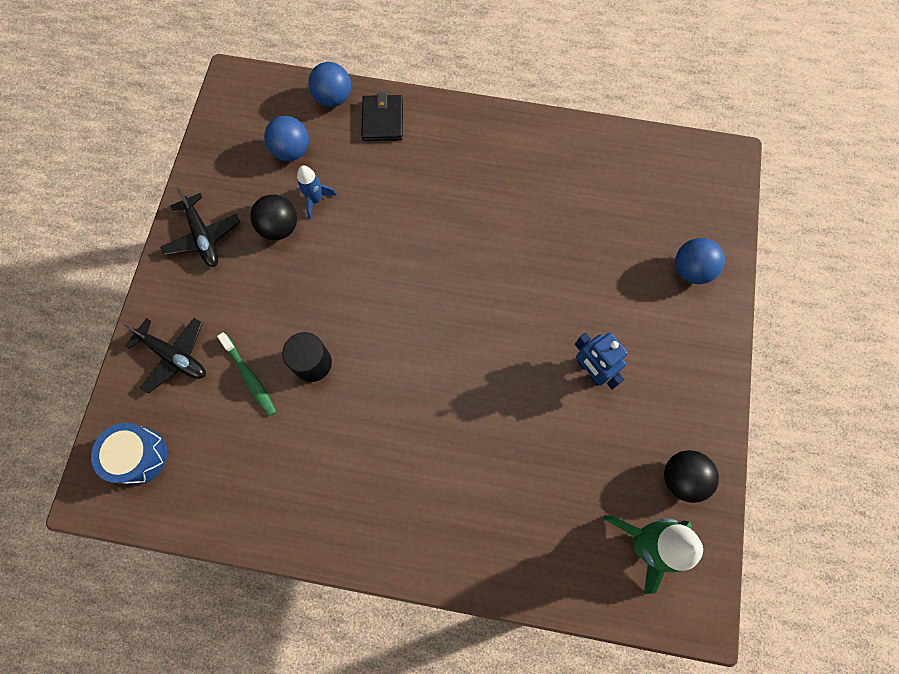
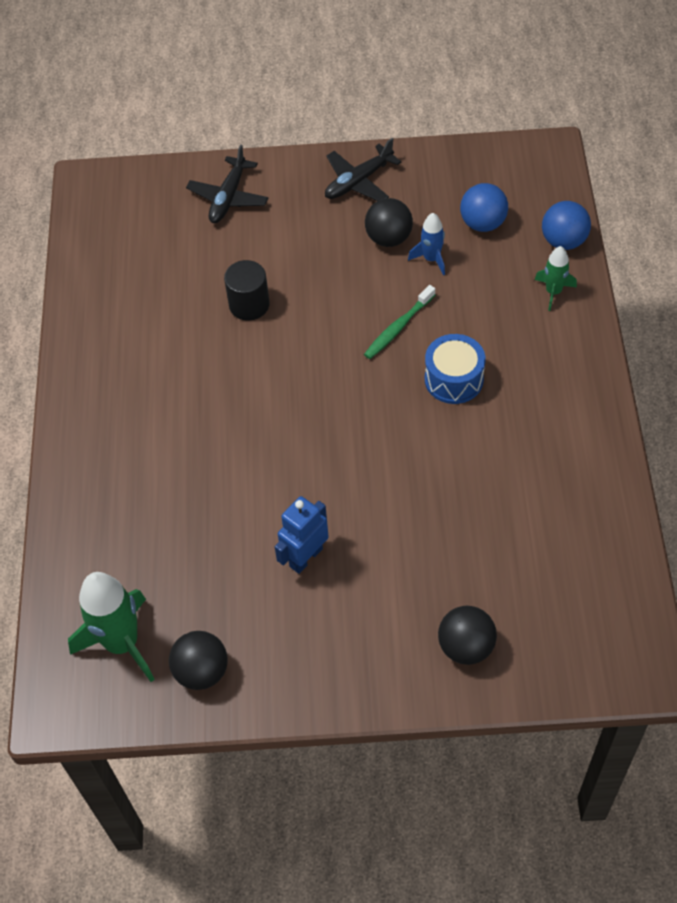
camera: 80 degrees right, 15 degrees down
(138, 456) = (129, 202): blue drum -> blue drum (454, 379)
(250, 377) = (222, 259): green toothbrush -> green toothbrush (398, 327)
(382, 120) = (553, 292): black wallet -> green rocket
(691, 270) = (466, 646): blue ball -> black ball

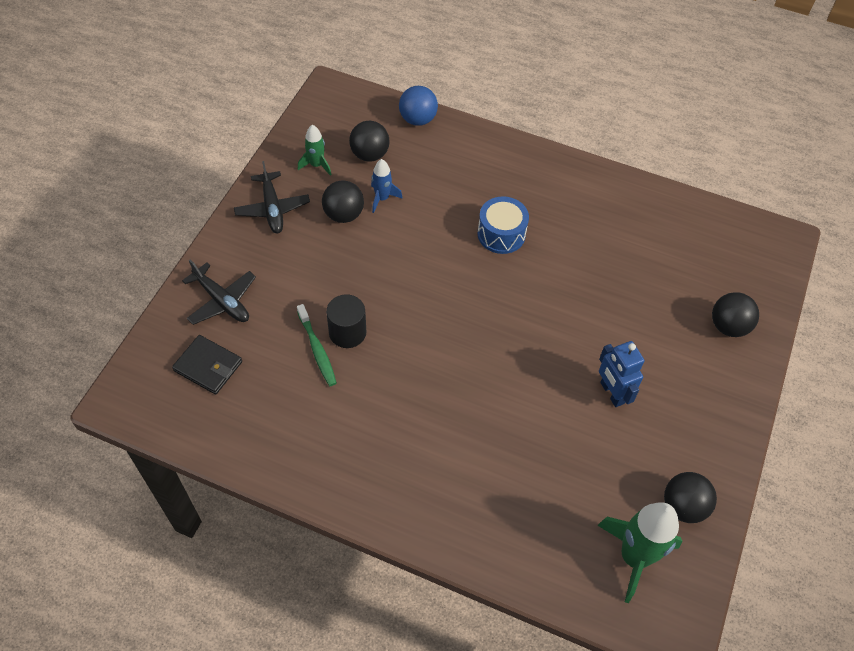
camera: 70 degrees left, 0 degrees up
(154, 222) = (208, 366): none -> black wallet
(398, 327) = (433, 246): green toothbrush -> green toothbrush (317, 349)
(482, 223) = (369, 154): blue ball -> black ball
(553, 292) = (459, 145): green rocket -> green rocket (316, 165)

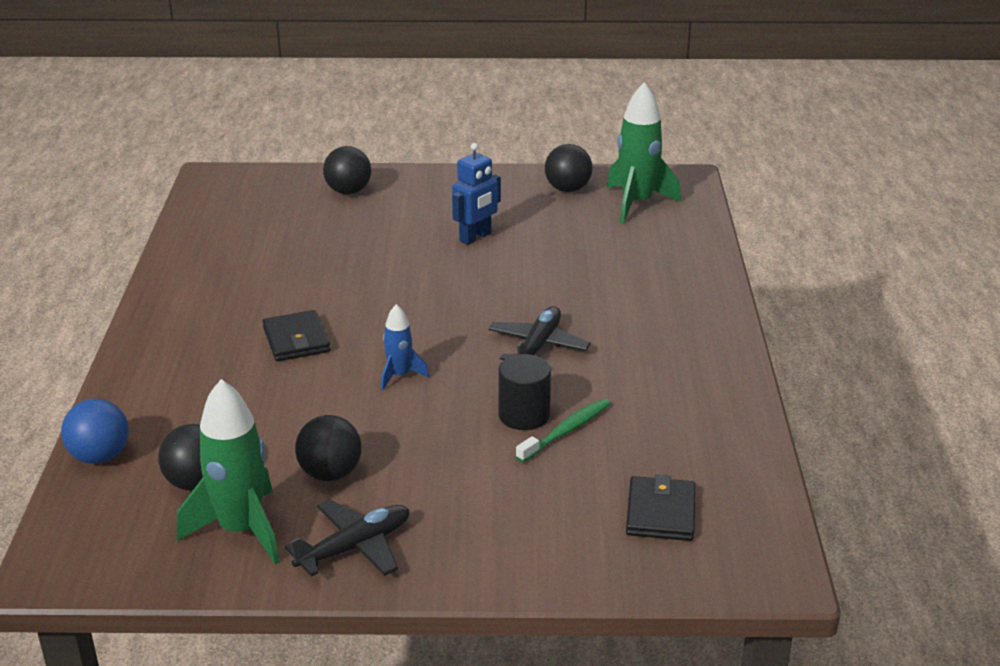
camera: 110 degrees left, 25 degrees down
(222, 301) = (553, 538): black plane -> black plane (538, 346)
(316, 165) = (241, 530): green rocket -> green rocket, size x1.87
(382, 198) = (281, 447): blue rocket -> blue rocket (399, 376)
(501, 234) = (296, 340): blue drum -> black wallet

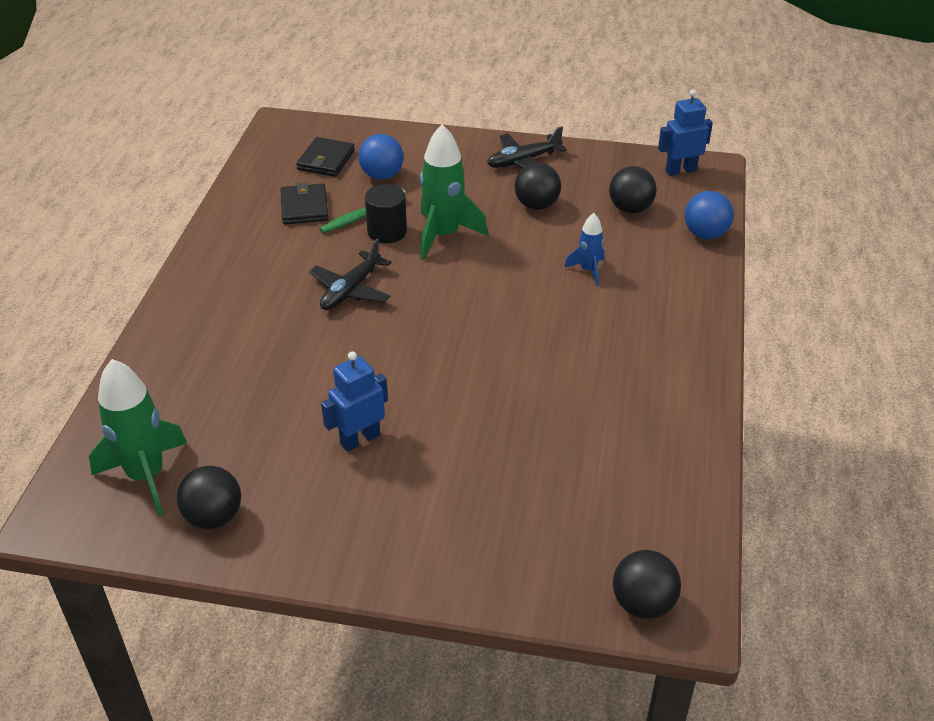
camera: 170 degrees left, 10 degrees up
(103, 558) = (680, 170): none -> blue robot
(241, 530) = (595, 177): green rocket -> green rocket (444, 235)
(296, 340) = (562, 321): black wallet -> black wallet (304, 207)
(348, 191) = (496, 552): black ball -> black ball (643, 603)
(399, 376) = (475, 275): blue rocket -> blue rocket (588, 270)
(565, 496) = (382, 175): none -> blue ball

